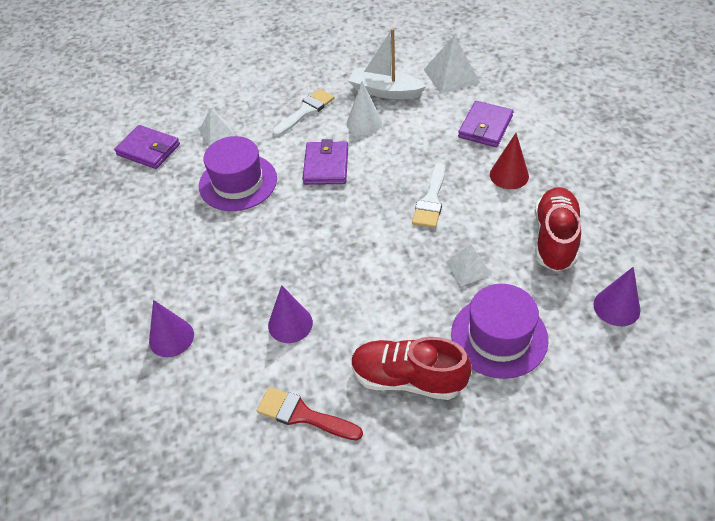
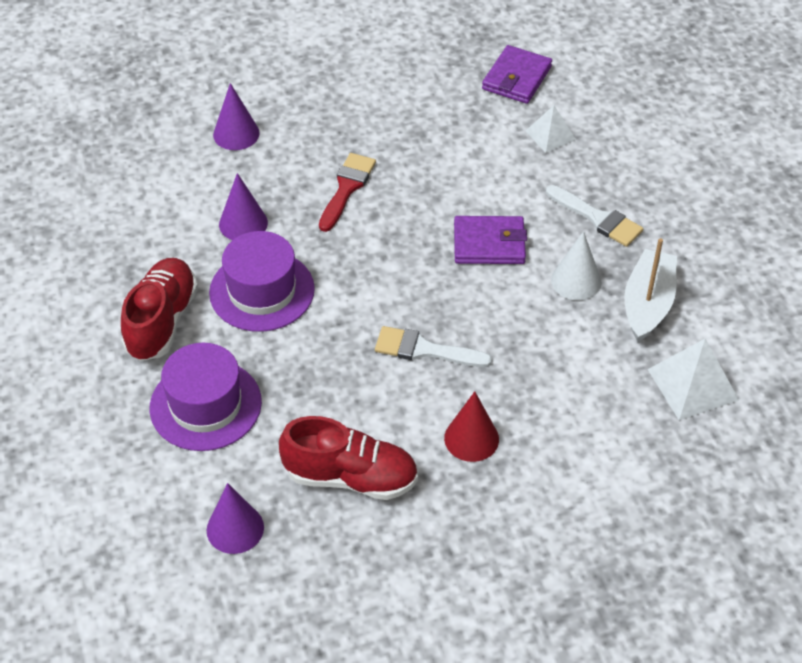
camera: 85 degrees right, 0 degrees up
(238, 182) = (459, 163): purple hat -> purple hat (262, 291)
(303, 415) = (132, 239): red brush -> red brush (347, 188)
(468, 268) = (308, 382): white pyramid -> none
(485, 127) = (573, 419): purple wallet -> none

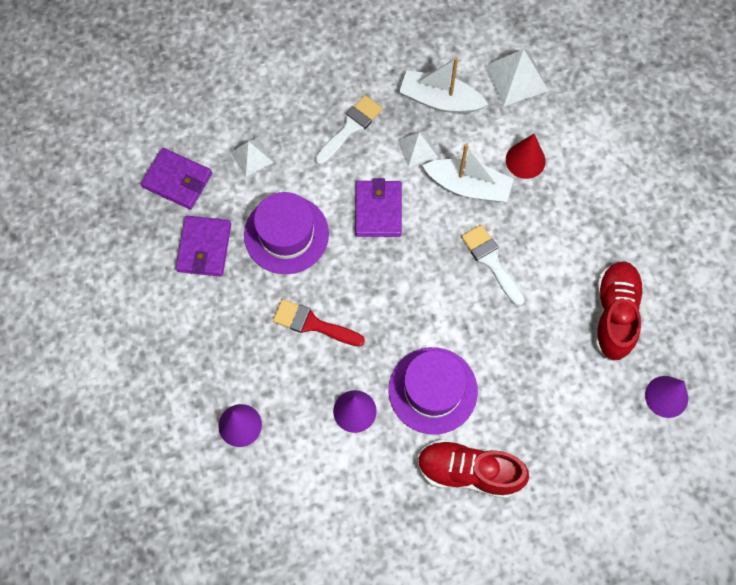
camera: 90 degrees left, 20 degrees up
(205, 405) = (554, 428): purple hat -> purple hat (286, 234)
(424, 350) = (491, 261): white brush -> white brush turned 135 degrees clockwise
(437, 101) = (204, 248): none -> purple wallet
(471, 438) = (573, 229): red cone -> red cone (525, 160)
(527, 330) = (468, 186): none -> white boat
(576, 281) = (417, 148): white cone -> white pyramid

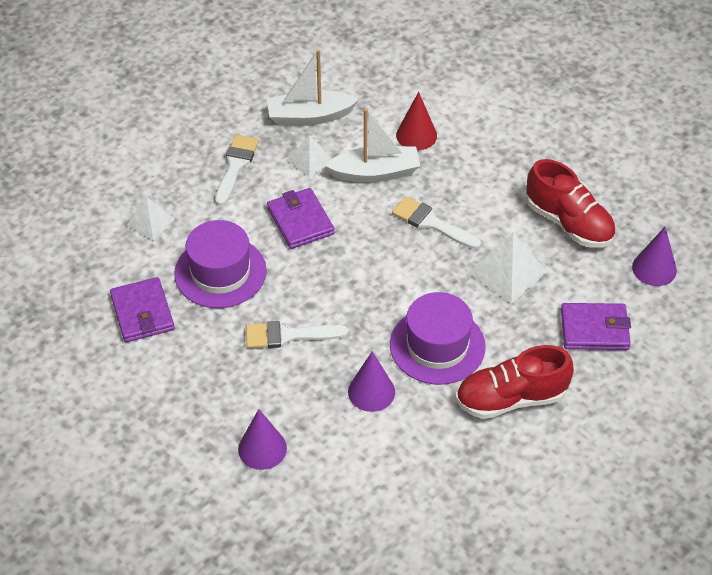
camera: 25 degrees left, 20 degrees down
(177, 180) = (84, 267): purple wallet -> purple wallet (594, 329)
(313, 324) = (288, 335): red brush -> white brush
(516, 78) = (371, 77): white pyramid -> white pyramid (508, 272)
(614, 314) = (569, 223): red shoe -> red shoe turned 150 degrees clockwise

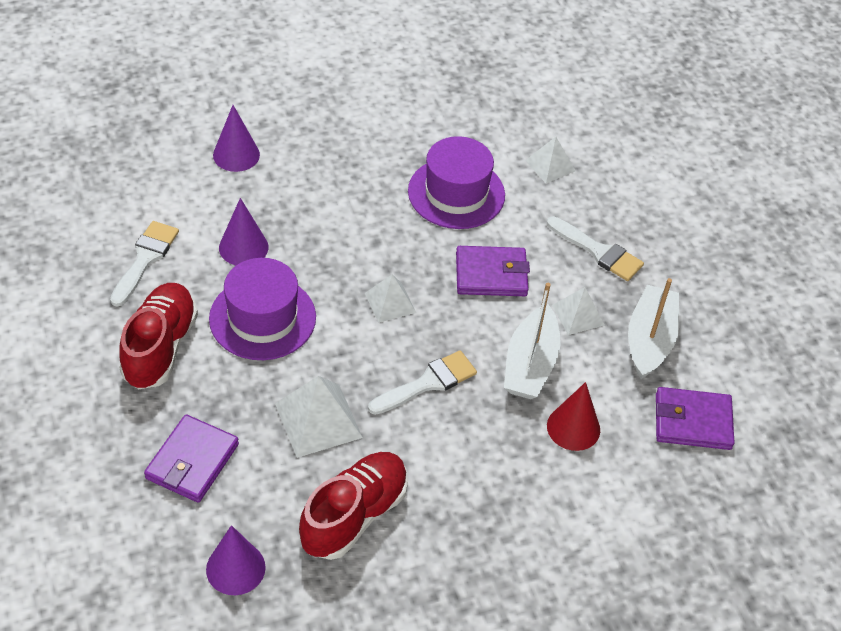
camera: 110 degrees right, 0 degrees up
(142, 313) = (437, 128): purple wallet -> purple wallet (692, 421)
(288, 335) = (348, 214): white brush -> white brush (145, 259)
(369, 272) = (390, 302): none -> white pyramid
(569, 223) = (354, 515): red shoe -> red shoe turned 150 degrees clockwise

